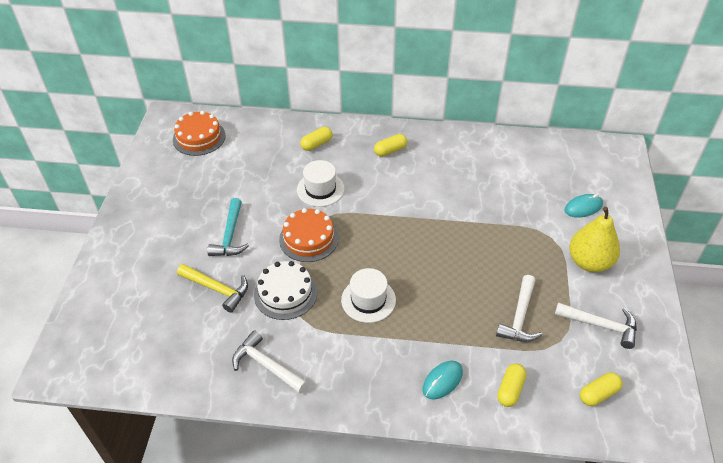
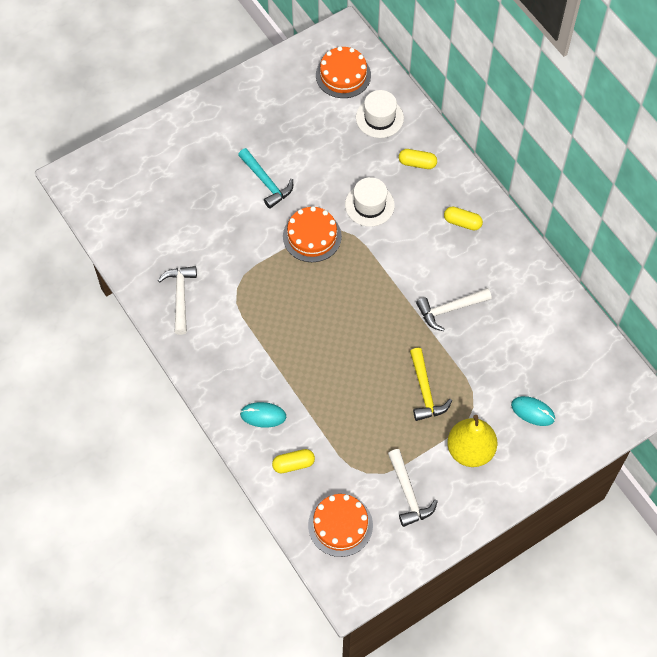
camera: 50 degrees right, 15 degrees up
(217, 289) = (213, 215): yellow hammer -> yellow hammer (425, 391)
(230, 236) = (266, 182): turquoise hammer -> turquoise hammer turned 90 degrees counterclockwise
(285, 293) = (248, 261): white cake -> none
(368, 300) = (291, 319): white hat -> white hat (379, 118)
(519, 317) = (366, 432): white hammer -> white hammer (449, 309)
(598, 394) = (340, 525): yellow capsule -> orange cake

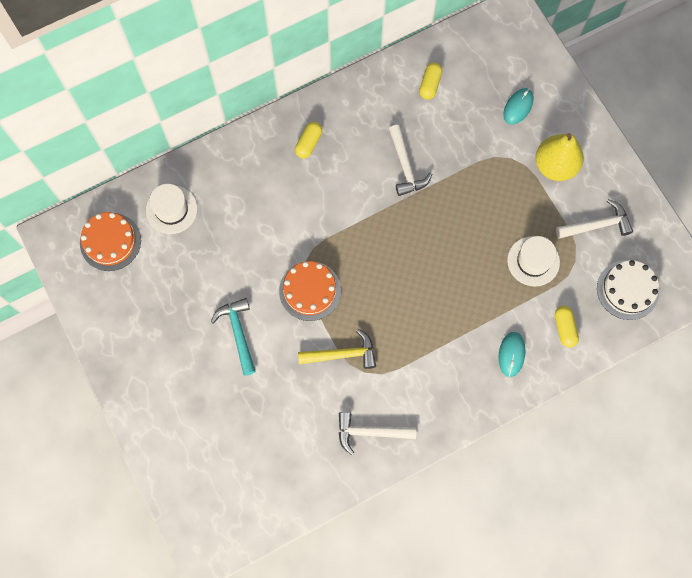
camera: 85 degrees left, 10 degrees up
(266, 182) = (238, 333): turquoise hammer -> turquoise hammer turned 75 degrees counterclockwise
(340, 525) = (627, 290): orange cake -> white cake
(369, 205) = (278, 230): white hat -> white hat (533, 261)
(417, 163) = (233, 178): yellow capsule -> yellow capsule (430, 85)
(425, 391) = (492, 199): yellow hammer -> yellow hammer (342, 354)

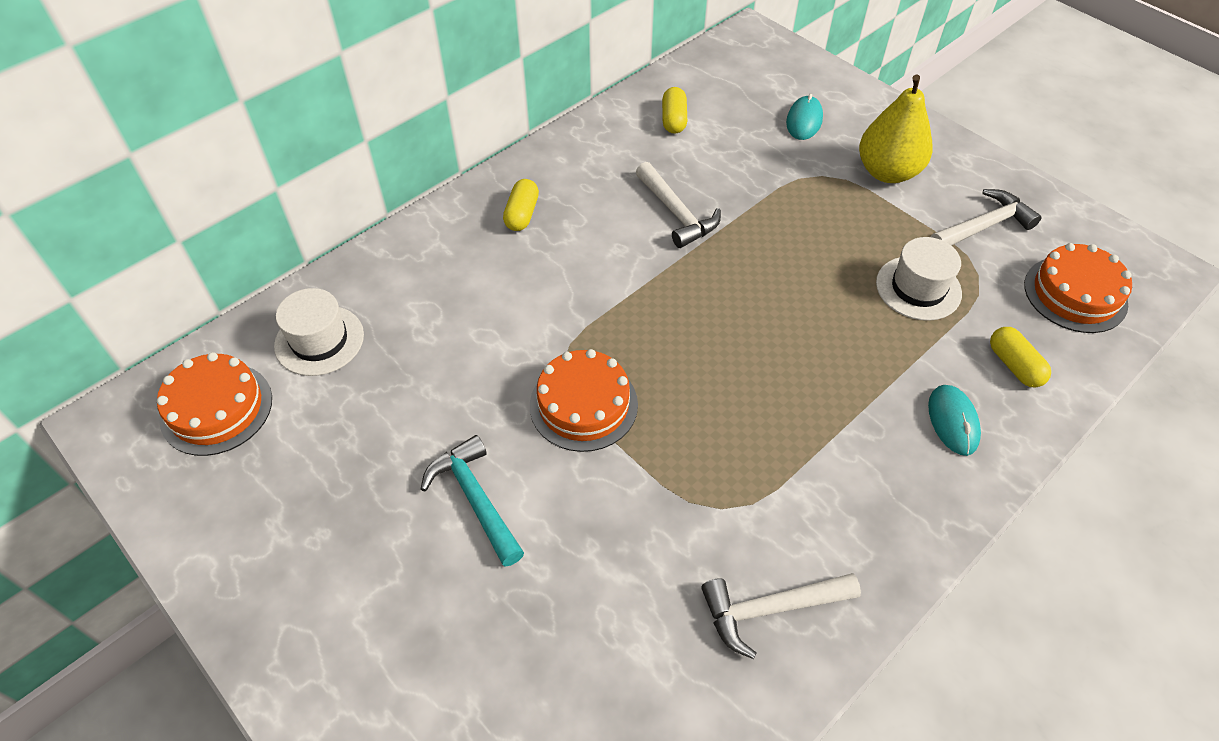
camera: 15 degrees left, 20 degrees down
(342, 354) = (672, 489): yellow hammer -> none
(627, 290) = (1075, 294): white cake -> orange cake

